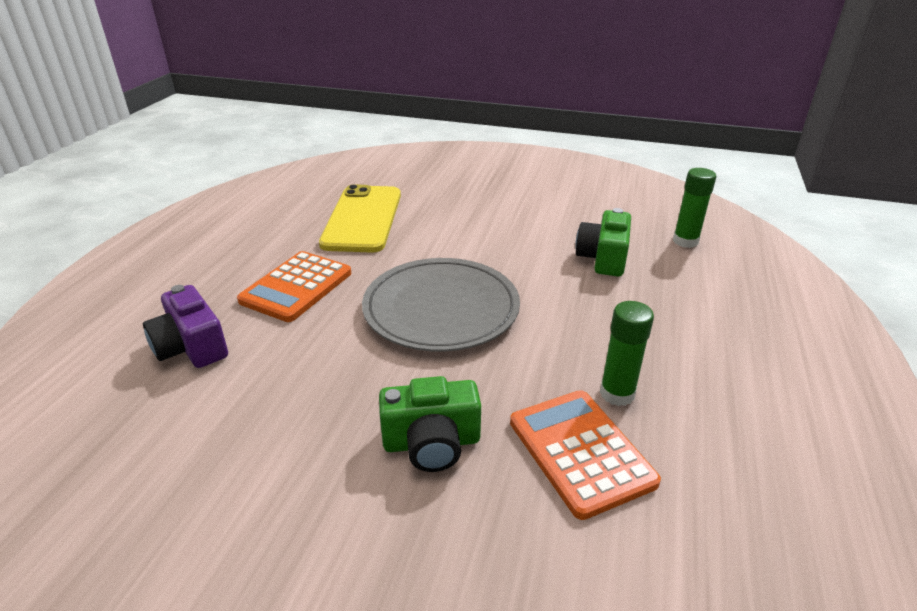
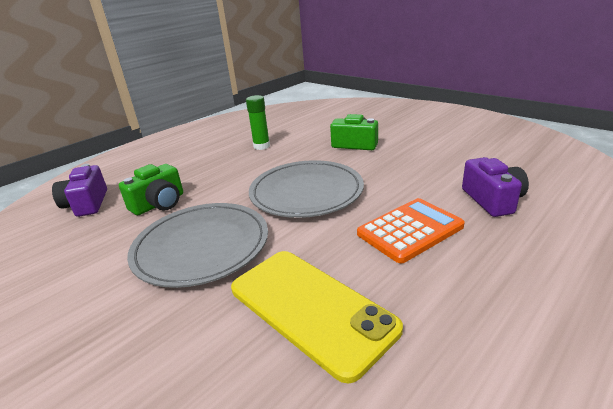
camera: 150 degrees left, 5 degrees down
(363, 219) = (310, 308): yellow phone -> yellow phone turned 75 degrees counterclockwise
(491, 233) = (201, 247): none -> grey plate
(580, 452) = (299, 135): orange calculator -> none
(685, 241) = (87, 204): green glue stick -> purple camera

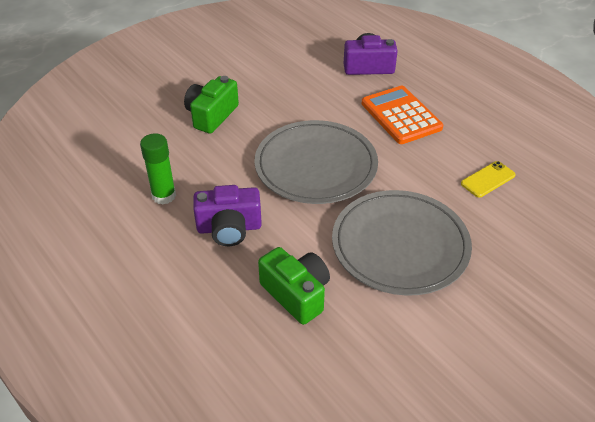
camera: 85 degrees left, 15 degrees up
(87, 204) = (266, 384): purple camera -> purple camera (229, 228)
(310, 308) = (488, 179): yellow phone -> yellow phone, size x0.44

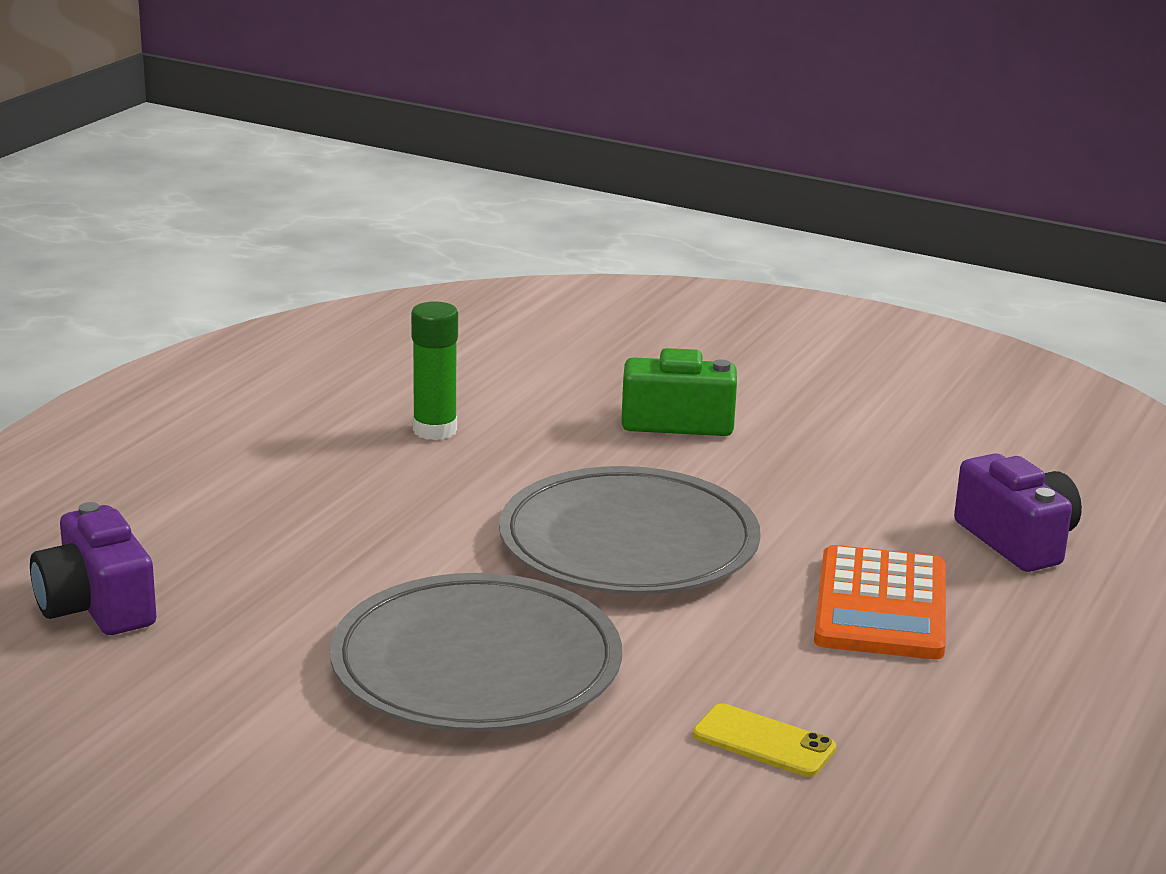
camera: 65 degrees right, 20 degrees down
(229, 228) = (400, 498): purple camera -> purple camera (97, 606)
(296, 294) = (289, 585): green camera -> none
(401, 115) = (881, 606): orange calculator -> orange calculator turned 150 degrees clockwise

